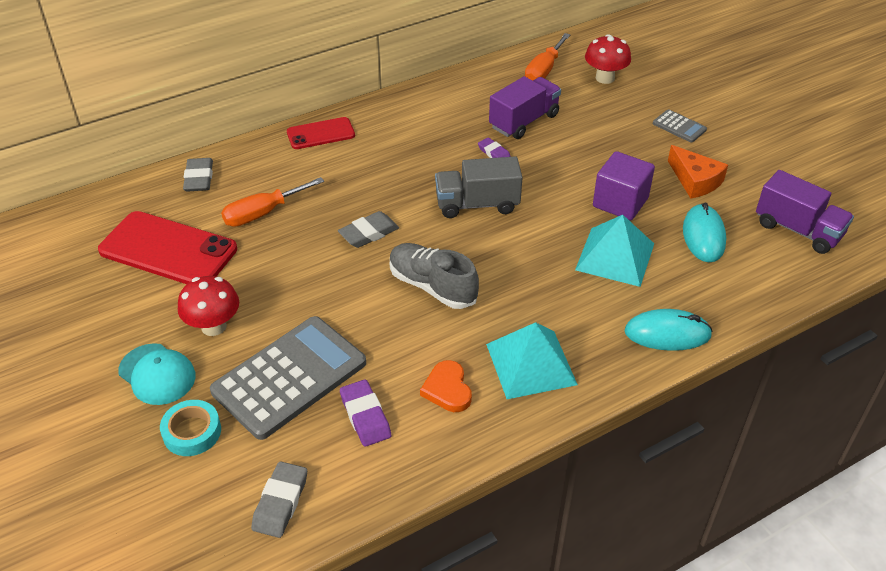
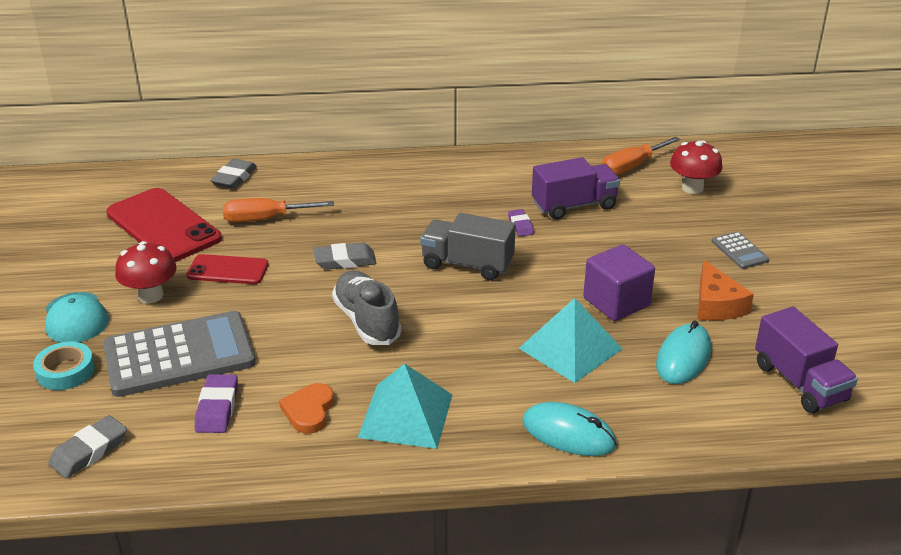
camera: 25 degrees right, 10 degrees down
(320, 134) = (369, 169): red phone -> red phone (228, 270)

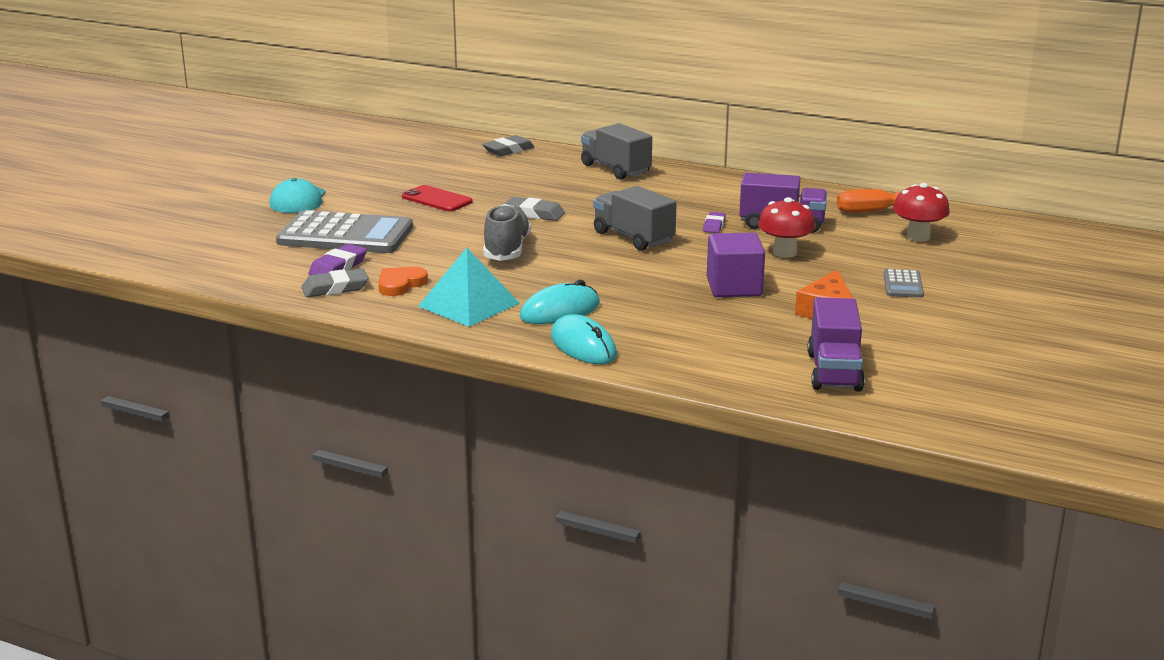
camera: 30 degrees right, 10 degrees down
(65, 371) = (260, 224): turquoise tape -> none
(89, 451) = (229, 265): grey eraser -> grey eraser (335, 288)
(151, 295) = (364, 200): red mushroom -> red mushroom (784, 253)
(163, 226) = (419, 166): red phone -> none
(265, 219) = (502, 178): orange screwdriver -> none
(362, 176) = (615, 169): none -> grey truck
(570, 348) = (653, 303): turquoise pyramid -> none
(683, 357) = (746, 332): turquoise mouse -> turquoise mouse (560, 311)

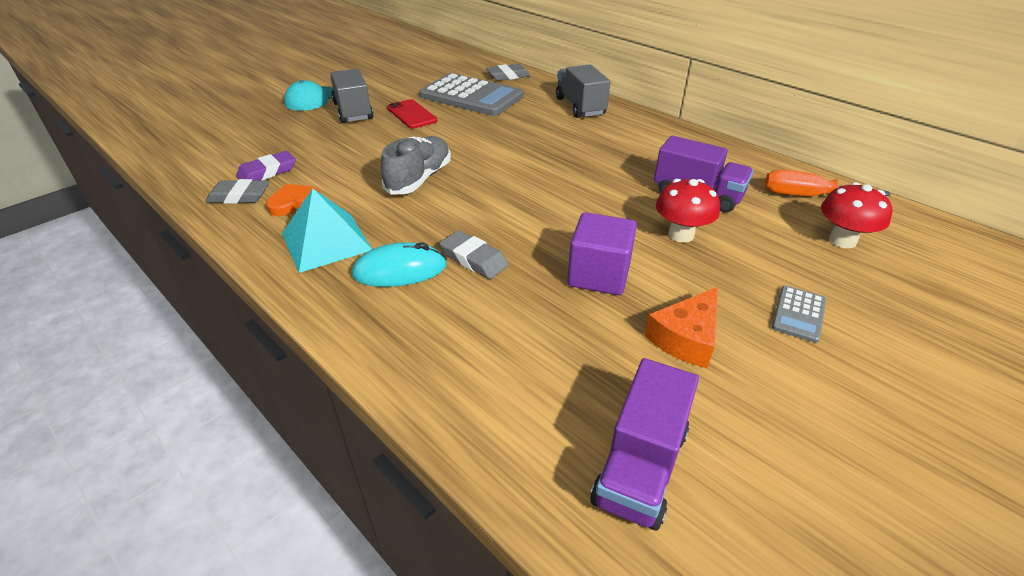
camera: 20 degrees right, 15 degrees up
(345, 235) = (309, 138): grey calculator -> grey calculator (471, 96)
(534, 214) = (476, 142): grey eraser -> grey eraser (474, 259)
(583, 346) = (379, 331): turquoise mouse -> none
(633, 237) = (542, 185): grey truck -> grey truck (353, 111)
(714, 225) = (628, 184): purple eraser -> none

